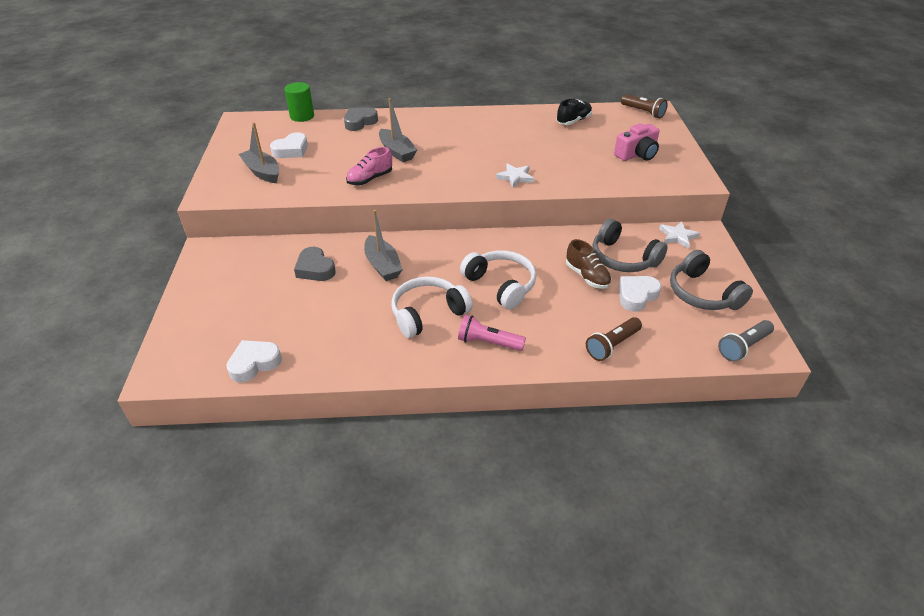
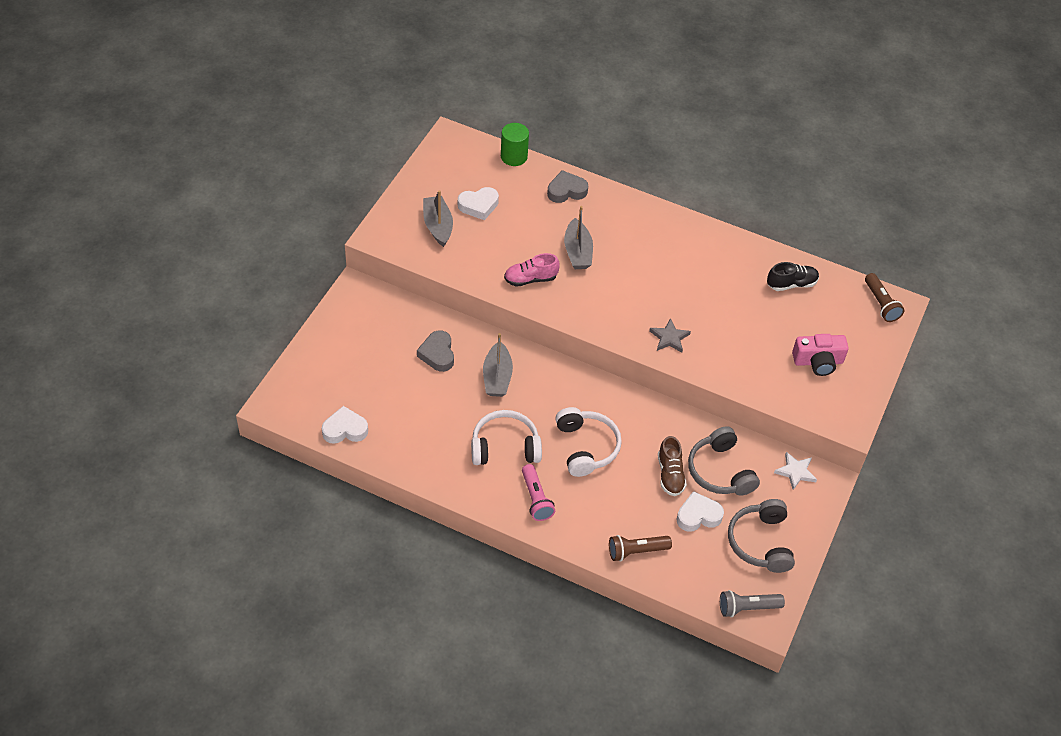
camera: 25 degrees right, 10 degrees up
(488, 342) = (536, 499): pink flashlight -> pink flashlight turned 150 degrees counterclockwise
(515, 177) = (669, 338): white star -> grey star

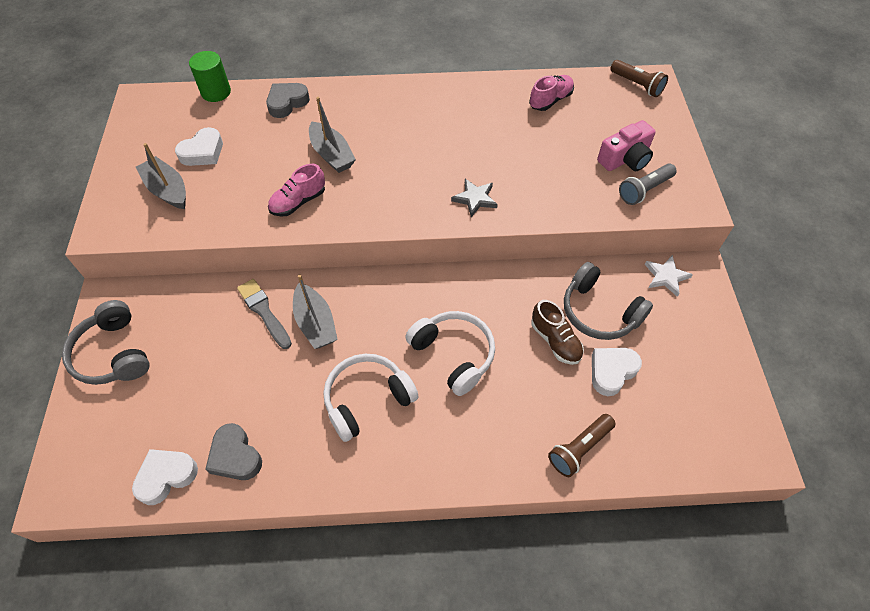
camera: 25 degrees left, 5 degrees up
(437, 354) = (236, 329): grey heart -> grey heart (235, 456)
(464, 351) = (264, 312): none -> grey brush
(536, 499) = (436, 444): pink flashlight -> none
(747, 608) = (730, 451): grey flashlight -> grey flashlight (644, 190)
(760, 542) = (689, 368): grey headphones -> grey headphones (113, 353)
(791, 284) = (550, 100): black shoe -> pink shoe

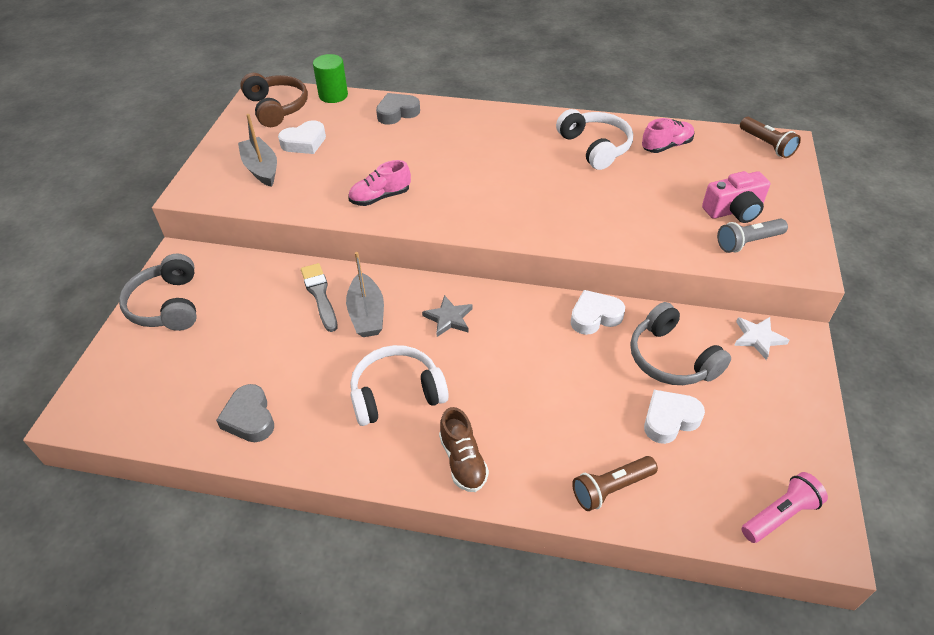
camera: 15 degrees right, 10 degrees down
(161, 116) = (276, 108): none -> brown headphones
(166, 476) = (178, 422): white heart -> white heart (595, 316)
(332, 155) = (426, 162): grey boat -> none
(454, 354) = (499, 369): white headphones -> white headphones (595, 147)
(475, 199) = (559, 222): grey star -> grey star (449, 318)
(555, 341) = (614, 377): brown shoe -> brown shoe (463, 461)
(719, 440) = (779, 515): none -> pink flashlight

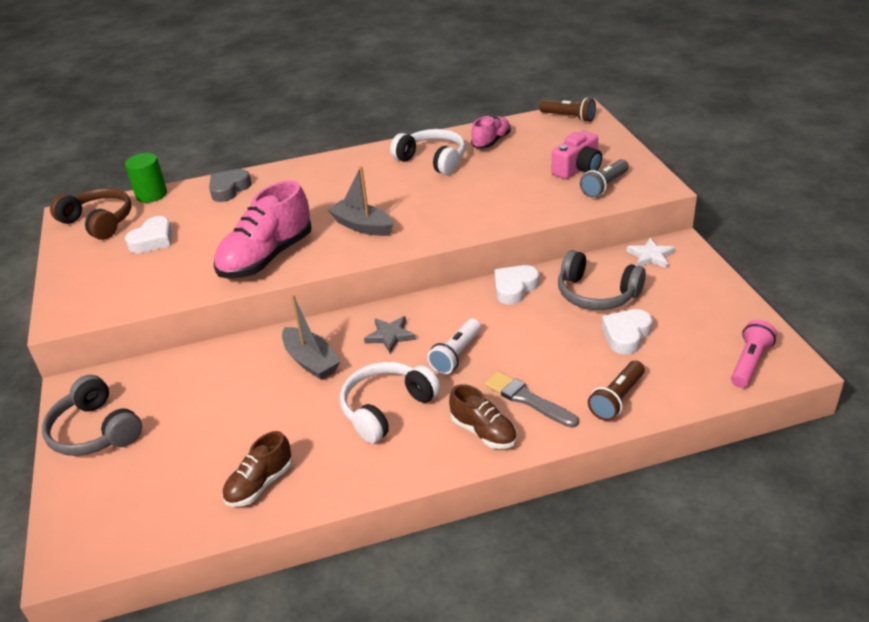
camera: 25 degrees left, 10 degrees down
(249, 418) = (260, 484): grey heart -> brown shoe
(261, 169) = (124, 275): grey boat -> grey boat (362, 226)
(320, 295) = (252, 363): grey brush -> grey brush (527, 399)
(380, 197) = (266, 258): pink shoe -> pink shoe, size x1.80
(493, 365) = (456, 355): none -> white flashlight

